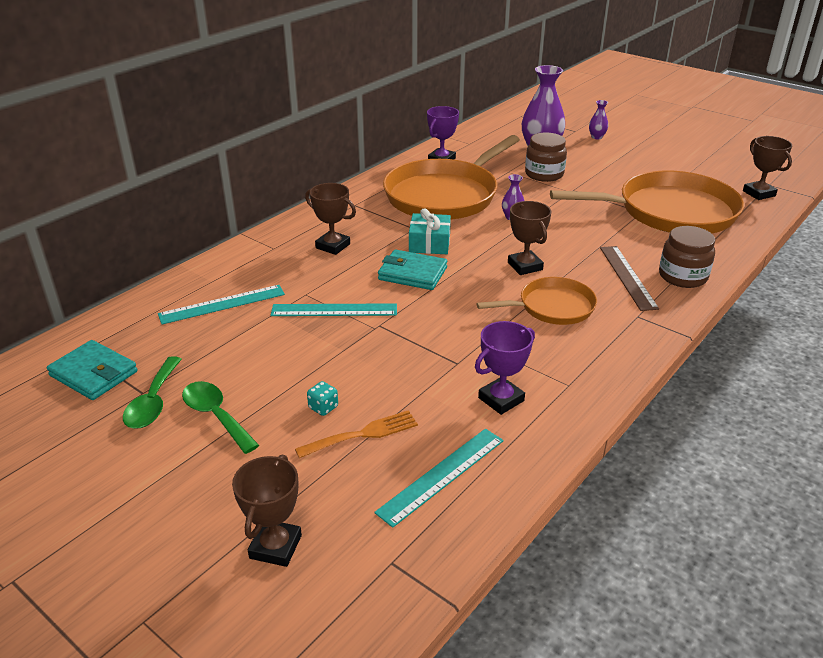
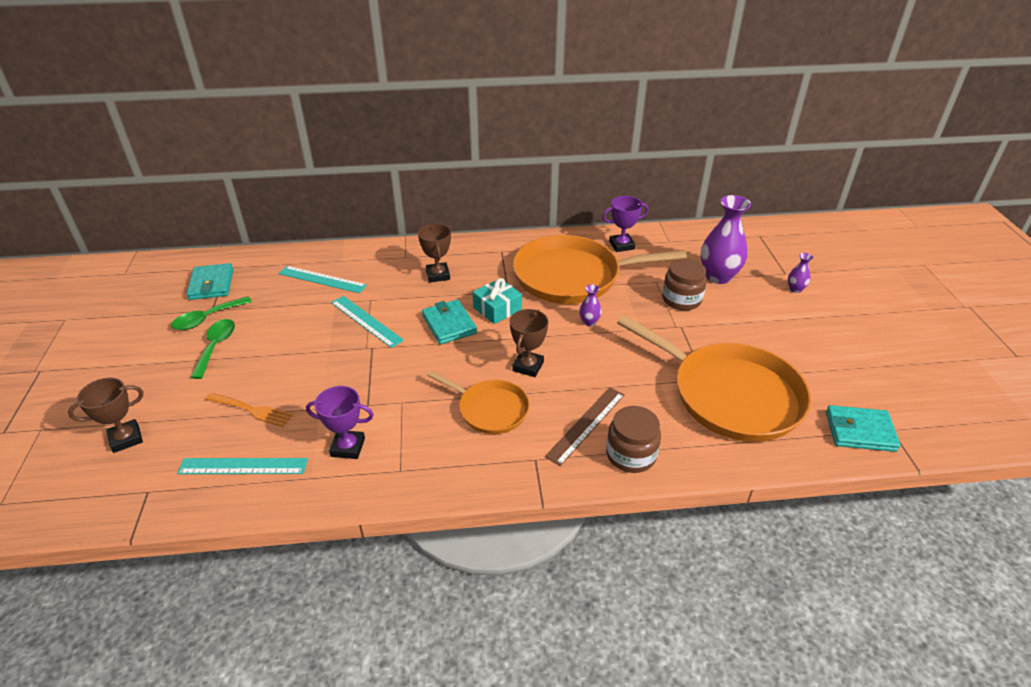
camera: 45 degrees right, 5 degrees up
(323, 407) = (262, 379): turquoise dice -> none
(759, 193) = (860, 431): brown trophy -> turquoise wallet

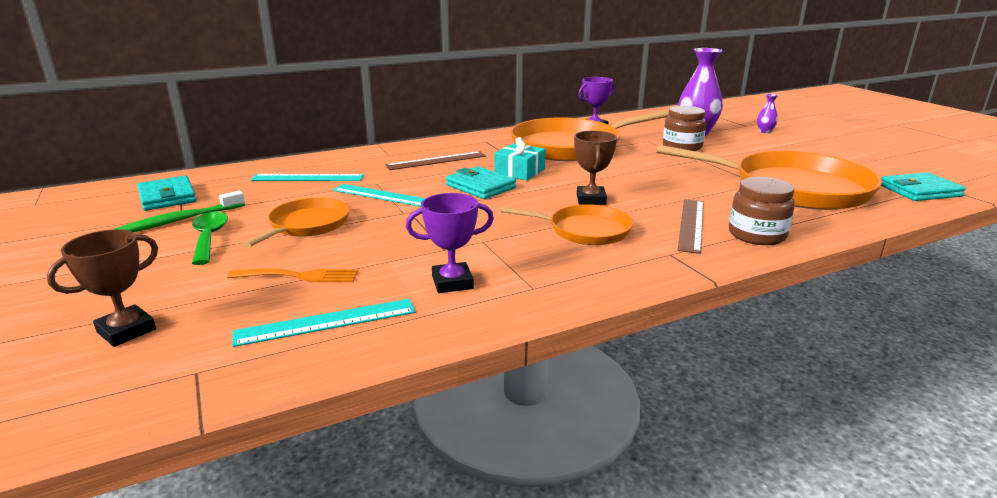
camera: 20 degrees left, 15 degrees down
(207, 319) = (180, 220): green spoon -> green toothbrush
(288, 347) = (307, 225): none -> orange pan
(438, 275) = (436, 161): brown trophy -> brown ruler
(589, 322) = (617, 168): purple vase -> none

